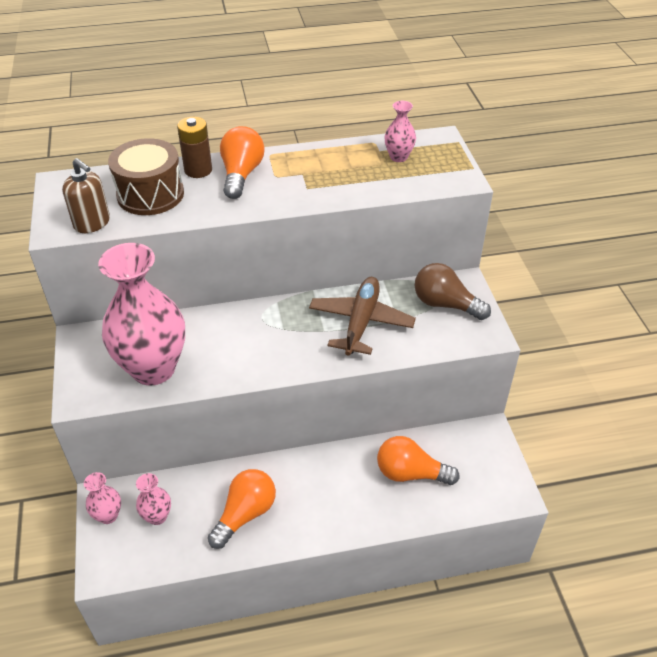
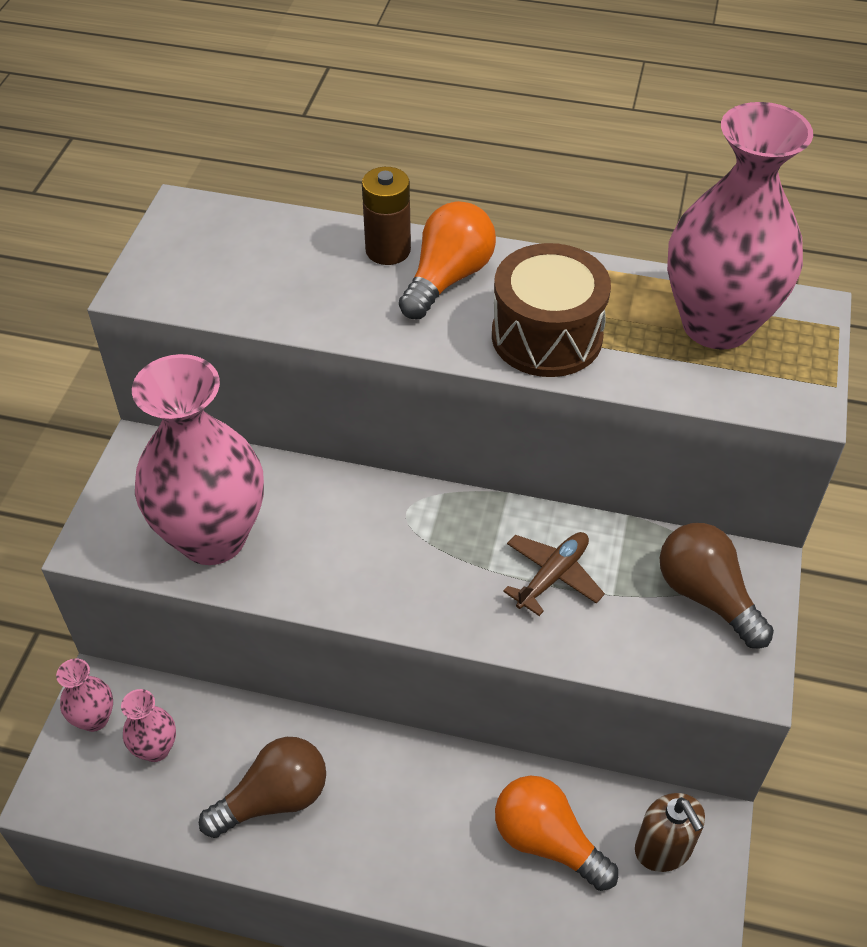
camera: 25 degrees right, 5 degrees up
(92, 223) = (192, 294): brown soap dispenser -> brown soap dispenser (663, 848)
(150, 194) = (297, 271): brown drum -> brown drum (547, 336)
(245, 514) = (274, 798): orange light bulb -> brown light bulb
(361, 322) = (552, 576): brown plane -> brown plane, size x0.62
(398, 157) = (717, 324): pink vase -> pink vase, size x2.30

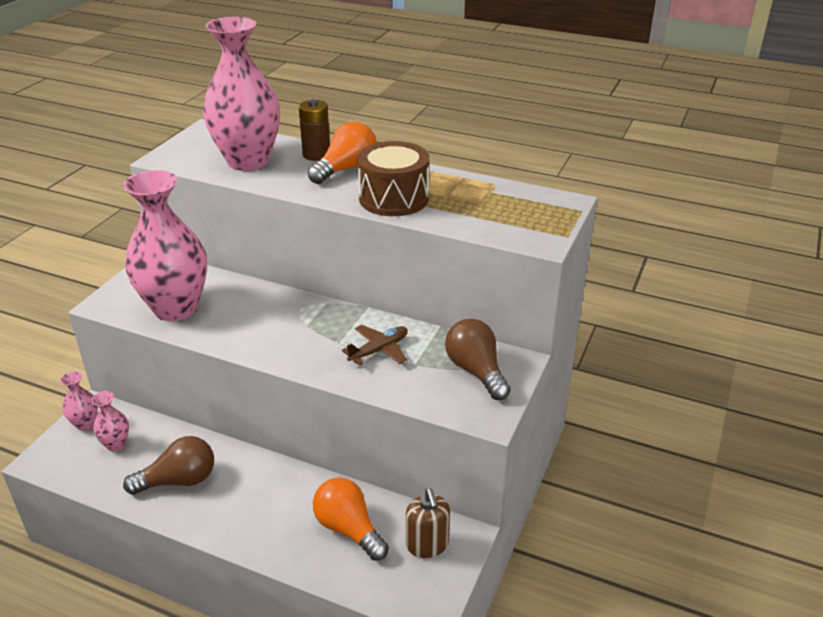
camera: 10 degrees right, 15 degrees down
(717, 324) = (503, 202): pink vase -> pink vase (248, 161)

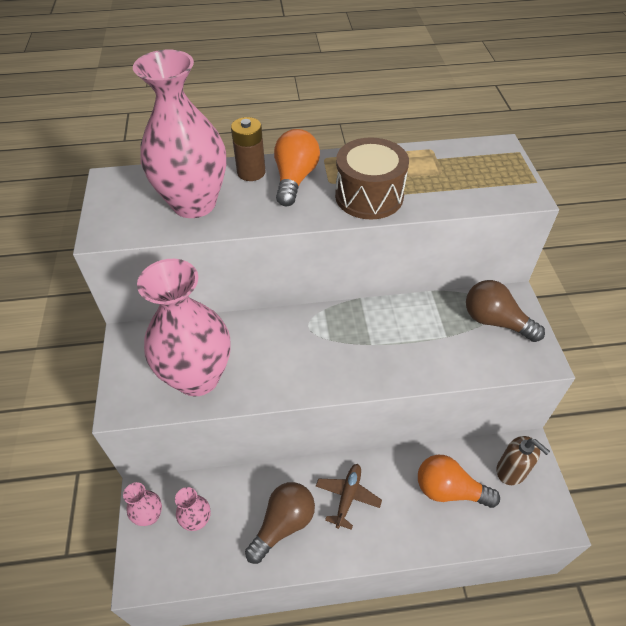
camera: 30 degrees left, 15 degrees up
(379, 350) = (409, 337): brown plane -> brown plane (347, 497)

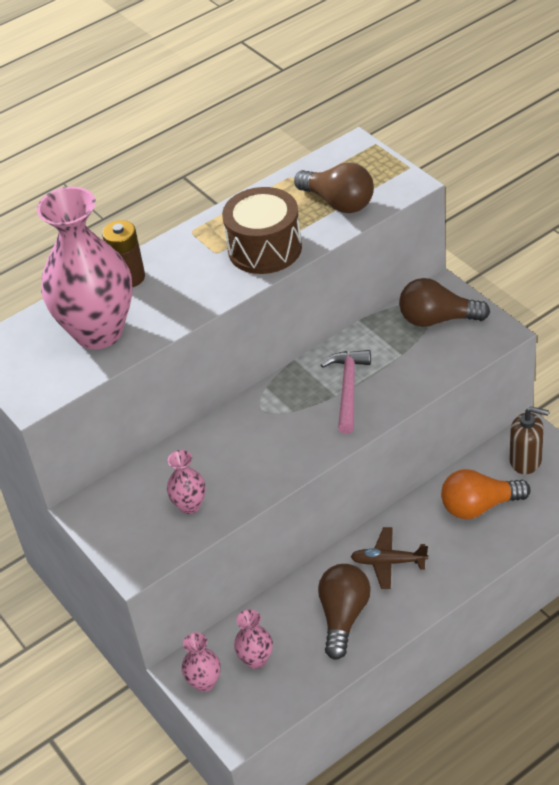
camera: 25 degrees left, 5 degrees down
(198, 377) = (190, 505): pink vase -> pink vase, size x0.44
(295, 179) = (179, 264): orange light bulb -> none
(347, 497) = (388, 562): brown plane -> brown plane turned 75 degrees counterclockwise
(384, 344) = (348, 389): none -> pink hammer
(456, 185) = (339, 202): none -> brown light bulb

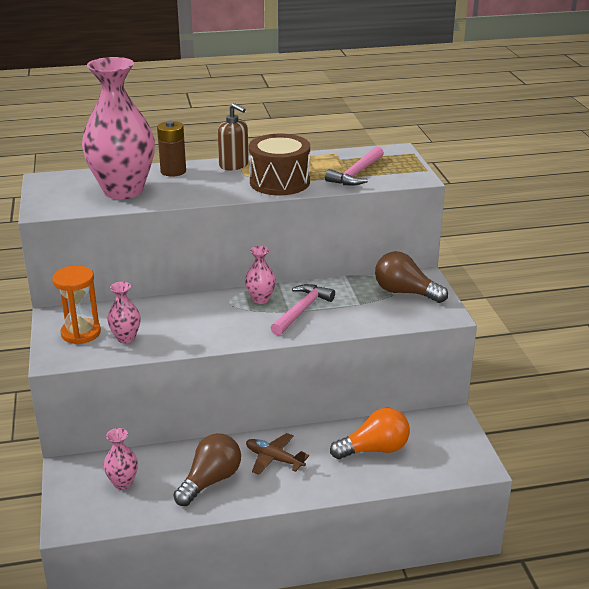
camera: 20 degrees right, 15 degrees down
(134, 520) = (81, 333): none -> orange hourglass
(204, 682) = (74, 482): pink vase -> pink vase (260, 299)
(339, 202) = (356, 174): brown light bulb -> pink hammer
(479, 506) = (374, 449): orange light bulb -> orange light bulb turned 150 degrees clockwise
(526, 460) = (436, 433): brown soap dispenser -> brown soap dispenser (234, 165)

